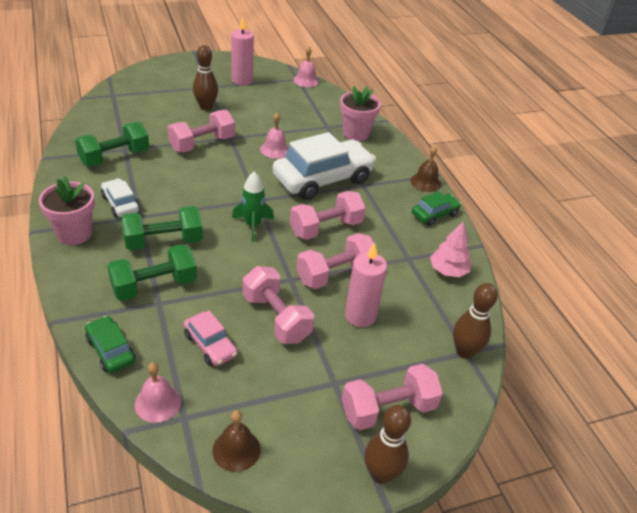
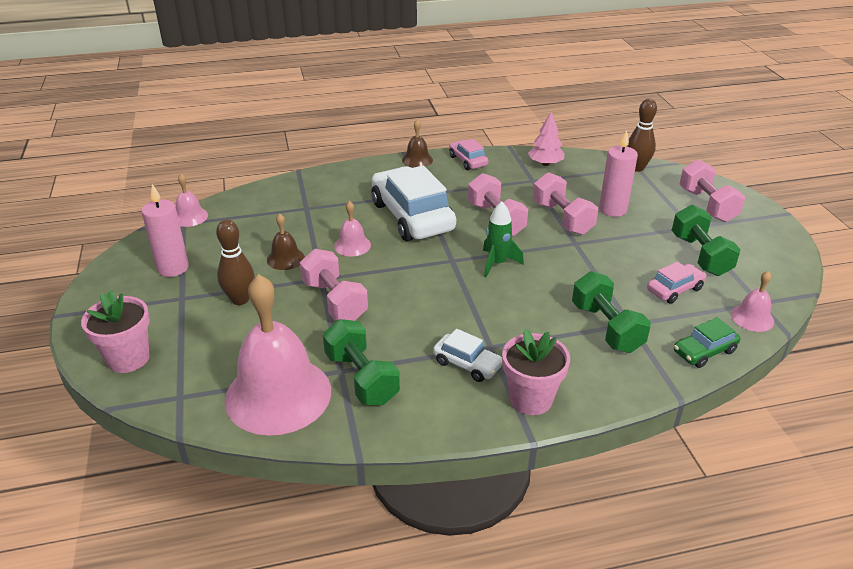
camera: 80 degrees left, 5 degrees down
(106, 127) = (278, 395): none -> pink bell
(120, 204) = (467, 364): white car -> white car turned 120 degrees counterclockwise
(163, 242) = (534, 325): green dumbbell -> green dumbbell (700, 255)
(236, 449) = (778, 275): brown bell -> brown bell (285, 258)
(276, 318) = (628, 252): pink dumbbell -> none
(356, 133) = (324, 190): pink flower pot -> pink flower pot (128, 358)
(381, 474) = (765, 213): brown bowling pin -> none
(434, 214) = (468, 161): green car -> pink car

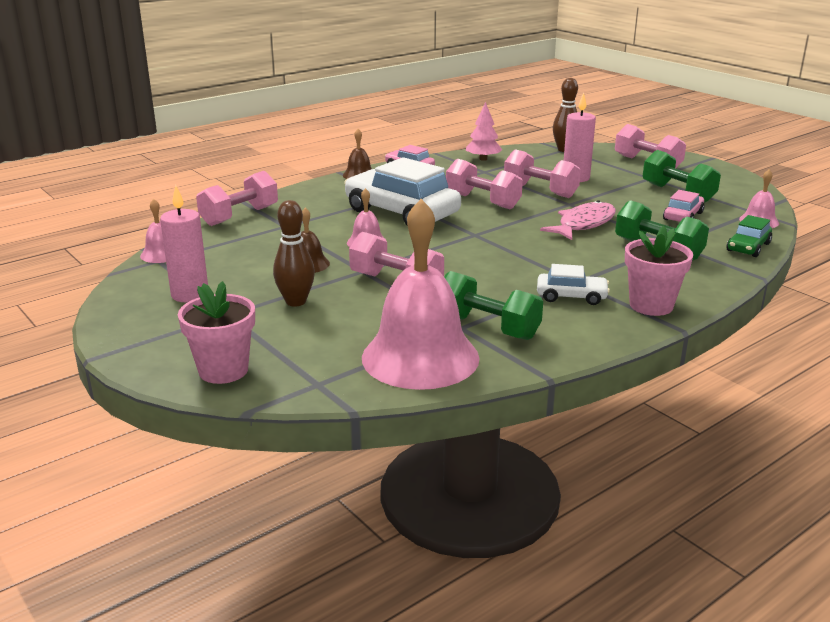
camera: 25 degrees left, 10 degrees down
(281, 187) = (239, 216): none -> pink dumbbell
(497, 263) = (518, 228): green rocket -> none
(563, 274) = (583, 224): none -> pink fish

